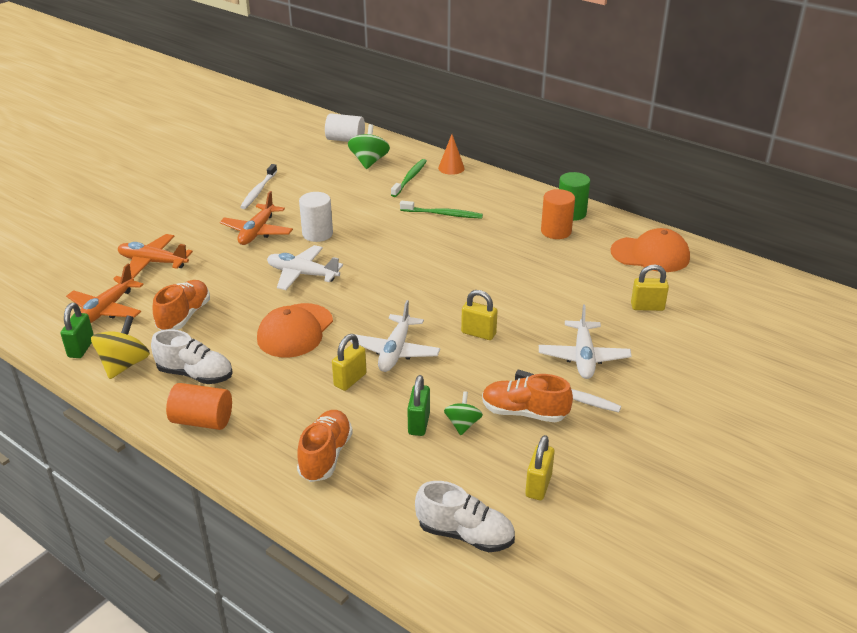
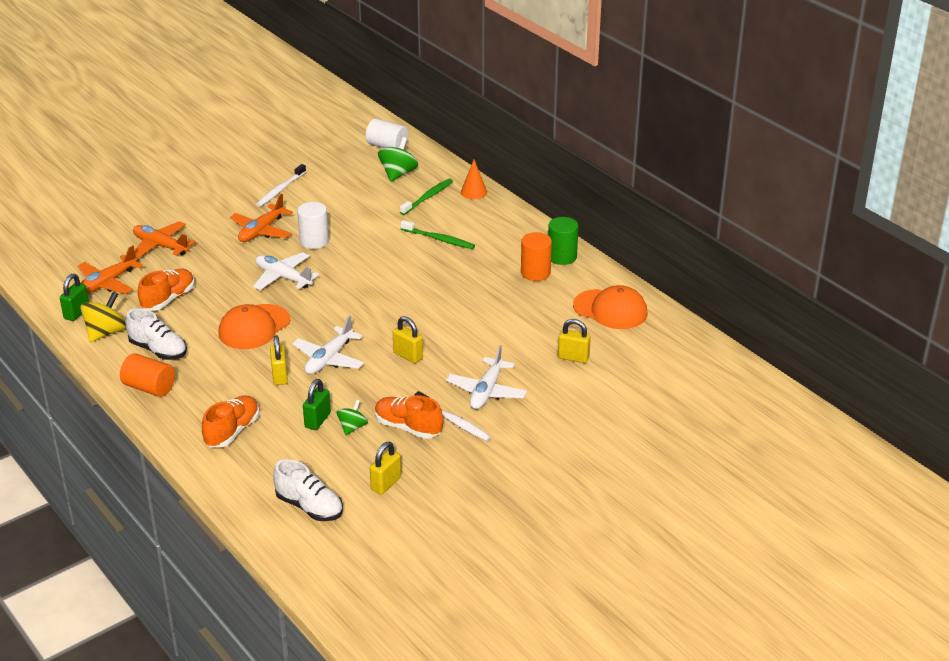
camera: 15 degrees right, 0 degrees up
(350, 380) = (280, 376): yellow padlock -> yellow padlock turned 60 degrees counterclockwise

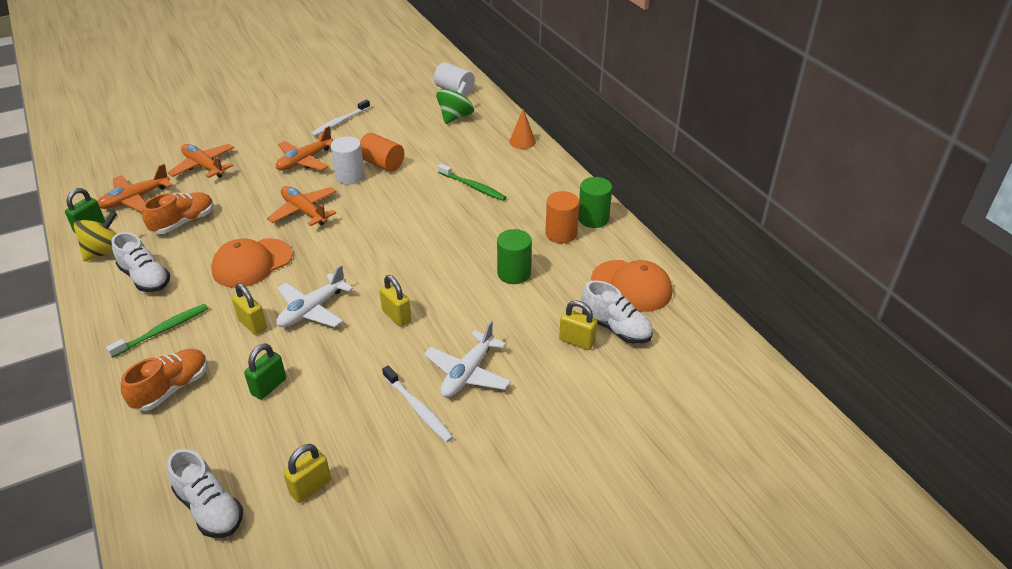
camera: 10 degrees right, 5 degrees up
(149, 388) = (114, 321): orange cylinder -> orange cylinder (382, 164)
(280, 376) = (252, 324): yellow padlock -> yellow padlock turned 45 degrees counterclockwise
(283, 278) = (304, 211): white plane -> orange plane
(352, 427) = (303, 401): green spinning top -> none
(408, 427) = (364, 410): orange shoe -> none
(428, 197) = (476, 142): green toothbrush -> green toothbrush (163, 330)
(502, 310) = (514, 273): none -> green cylinder
(604, 344) = (615, 328): none -> white shoe

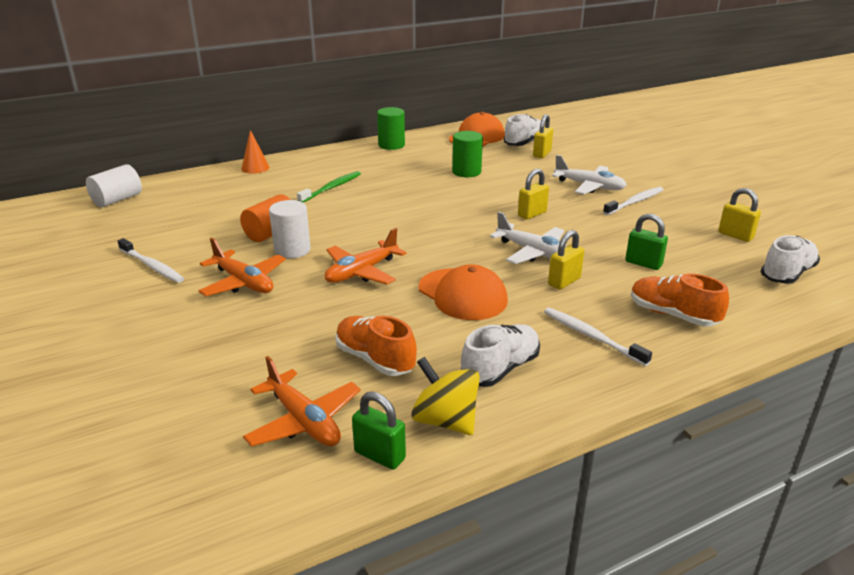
camera: 90 degrees left, 10 degrees down
(163, 330) = (591, 336): green toothbrush -> white toothbrush
(204, 166) = (226, 365): orange plane -> none
(455, 117) = (184, 198): green spinning top -> none
(561, 234) = (412, 156): orange cylinder -> none

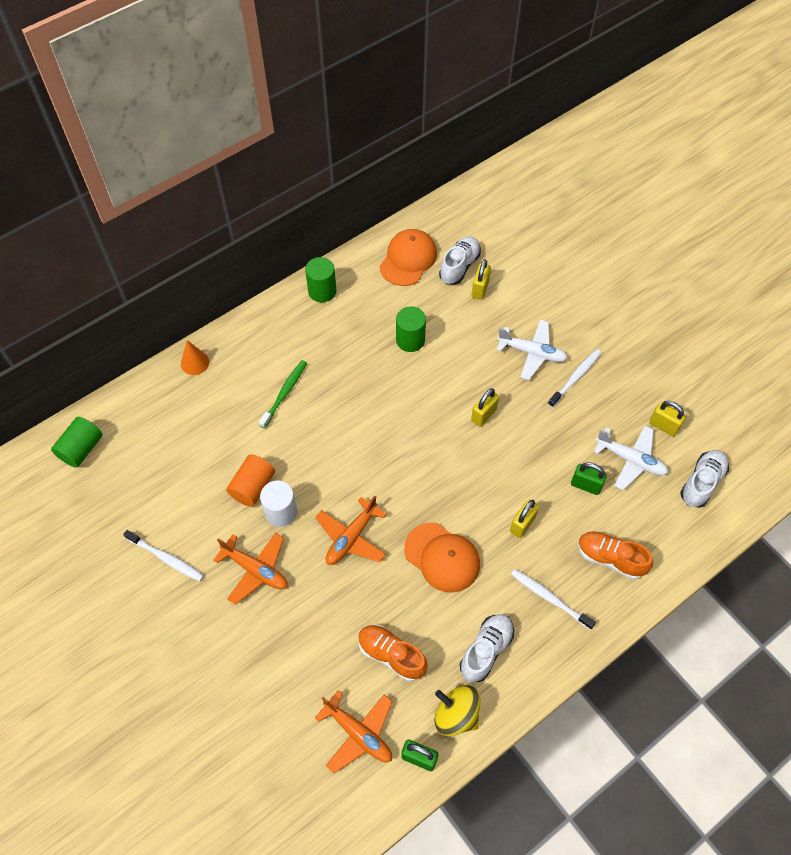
camera: 10 degrees left, 30 degrees up
(117, 200) = (81, 449): white cylinder -> green cylinder
(533, 252) = (492, 482): white plane -> white plane (630, 460)

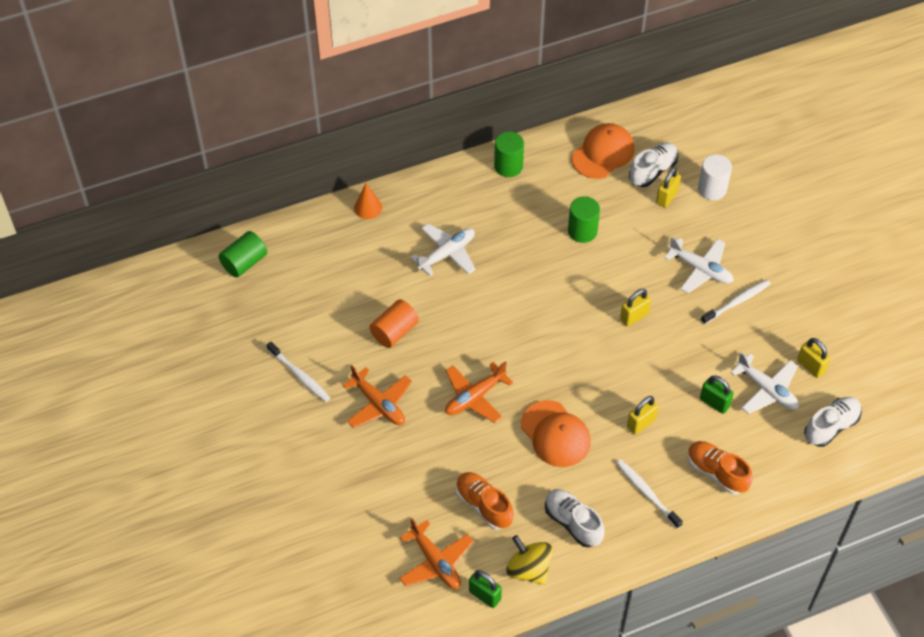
camera: 15 degrees right, 5 degrees down
(281, 512) = (415, 360): white cylinder -> white cylinder (712, 189)
(285, 393) = (446, 254): green toothbrush -> white plane
(486, 650) = (573, 522): white shoe -> white shoe turned 90 degrees counterclockwise

